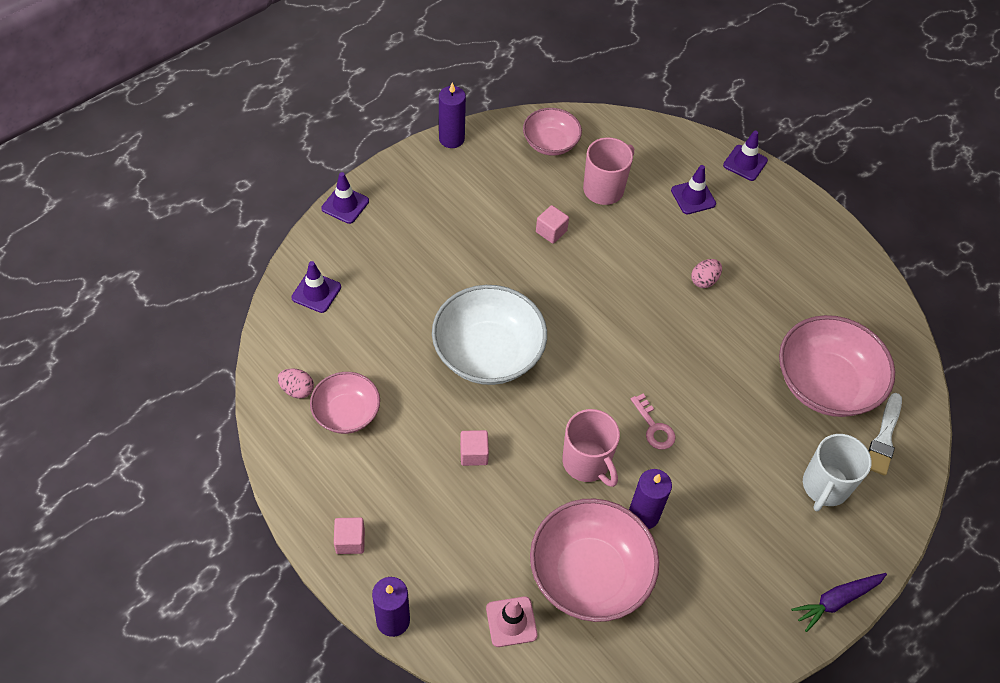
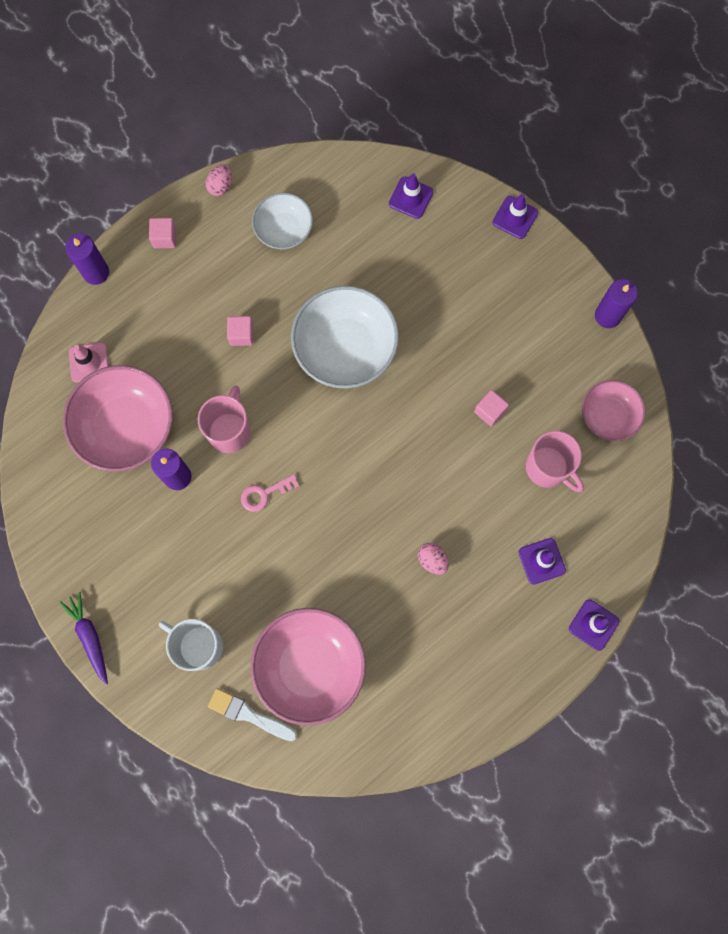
camera: 95 degrees right, 20 degrees up
(297, 390) = (307, 189): pink egg -> pink egg (221, 186)
(346, 413) = (284, 230): pink bowl -> white bowl
(587, 463) = (230, 431): pink mug -> pink mug turned 135 degrees clockwise

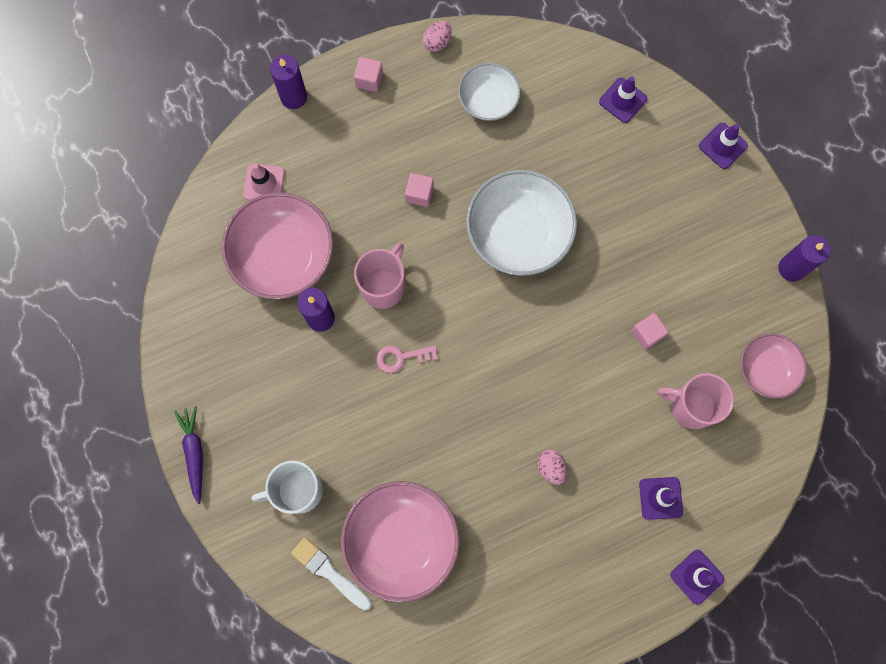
camera: 15 degrees right, 0 degrees up
(199, 646) = (298, 490): white mug -> white mug turned 60 degrees counterclockwise
(548, 468) = (691, 406): pink mug -> pink mug turned 135 degrees clockwise

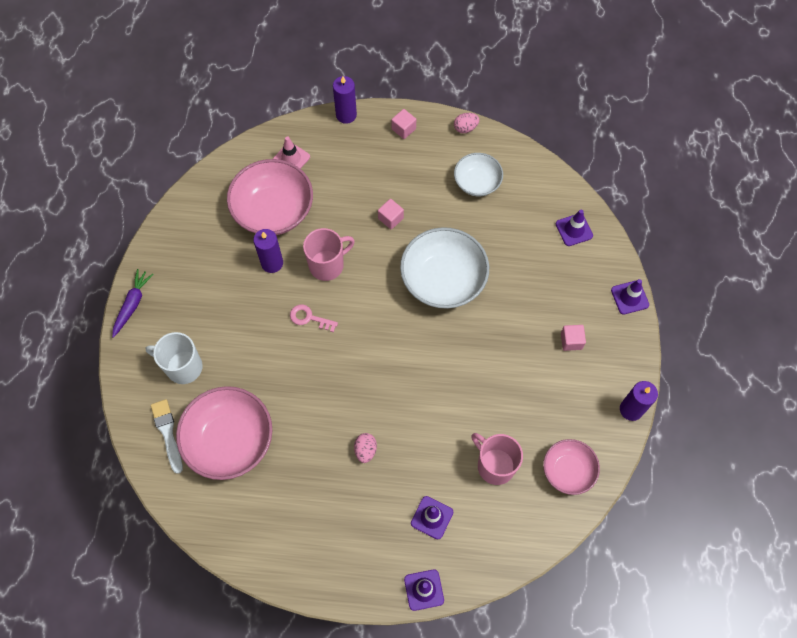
camera: 30 degrees right, 10 degrees down
(647, 333) = (493, 396): pink cube -> pink cube (571, 341)

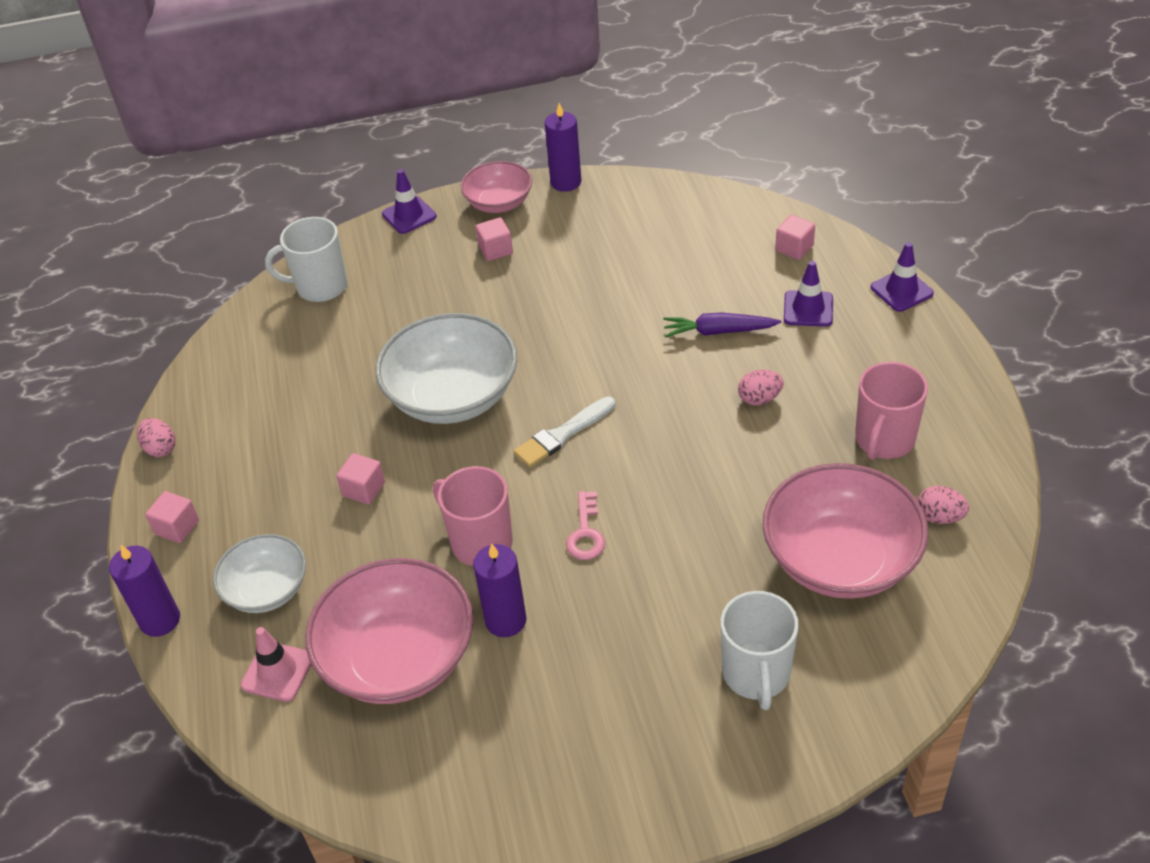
camera: 105 degrees left, 20 degrees down
(132, 304) = (679, 811): purple carrot -> purple carrot (719, 331)
(167, 433) = (879, 648): white brush -> white brush (562, 434)
(231, 509) = (939, 517): none -> pink egg
(477, 182) = (265, 406): white bowl -> white bowl (267, 590)
(495, 465) = (704, 273): pink mug -> pink mug (884, 440)
(497, 537) = (794, 248): none -> pink cube
(568, 471) = (674, 213): pink bowl -> pink bowl (499, 203)
(574, 230) = (320, 286): purple traffic cone -> white mug

